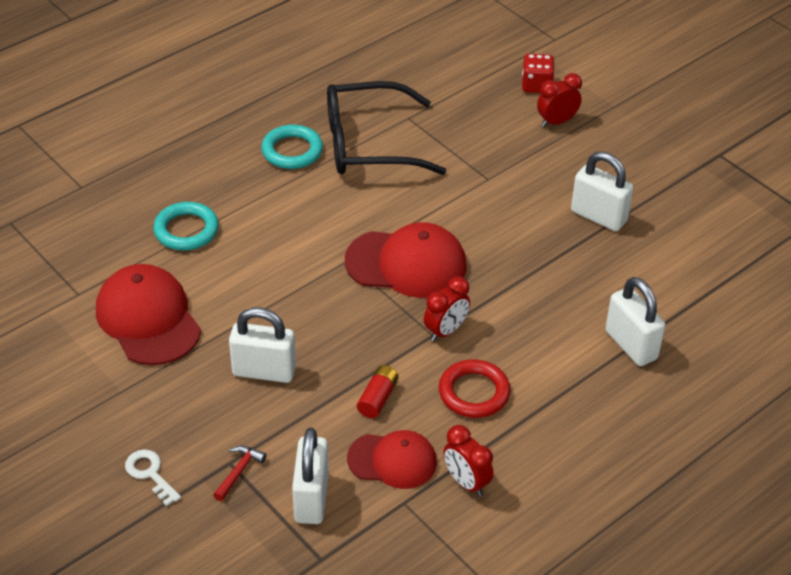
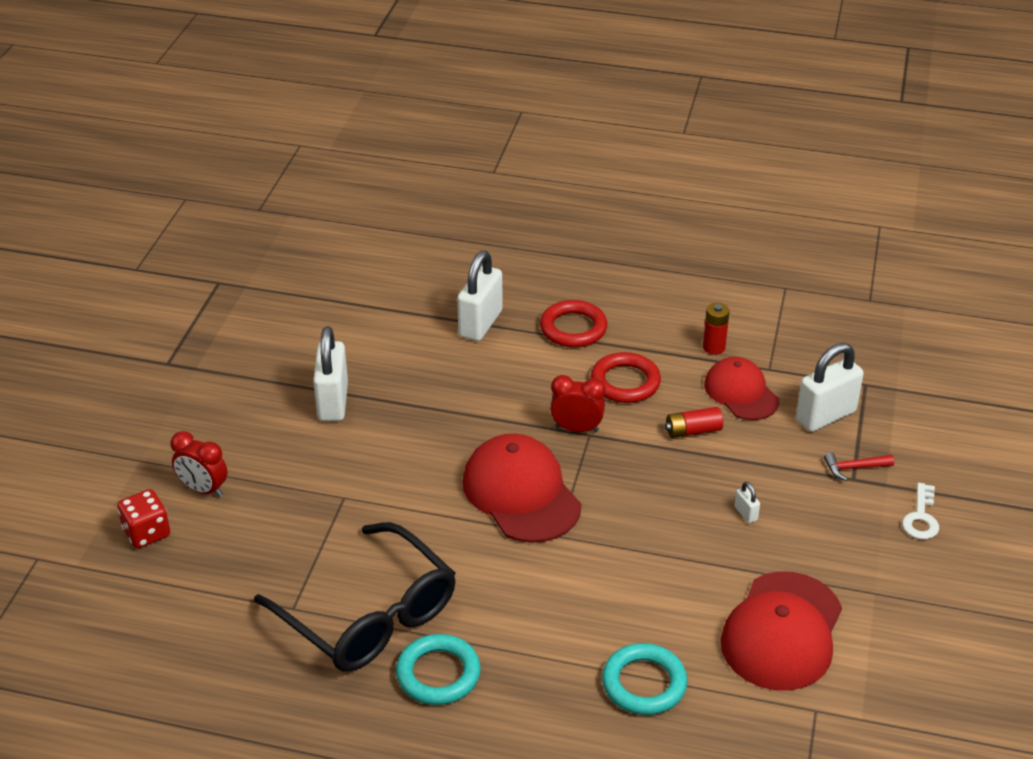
camera: 125 degrees left, 5 degrees down
(264, 371) = (745, 513): white padlock -> white padlock, size x0.42
(466, 482) = (714, 347): red clock -> red battery
(575, 401) = (573, 328): none -> red ring

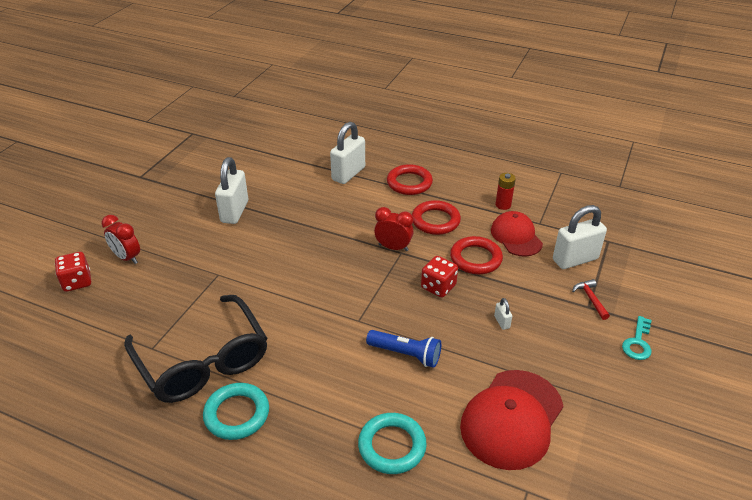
camera: 10 degrees right, 0 degrees up
(521, 493) = (341, 287): red cap -> none
(631, 571) = (405, 354): none -> blue flashlight
(652, 476) = (438, 287): none -> red dice
(693, 431) = (475, 258): red battery -> red ring
(854, 468) = (590, 299): red hammer -> red hammer turned 75 degrees clockwise
(921, 517) = (637, 342): white key -> turquoise key

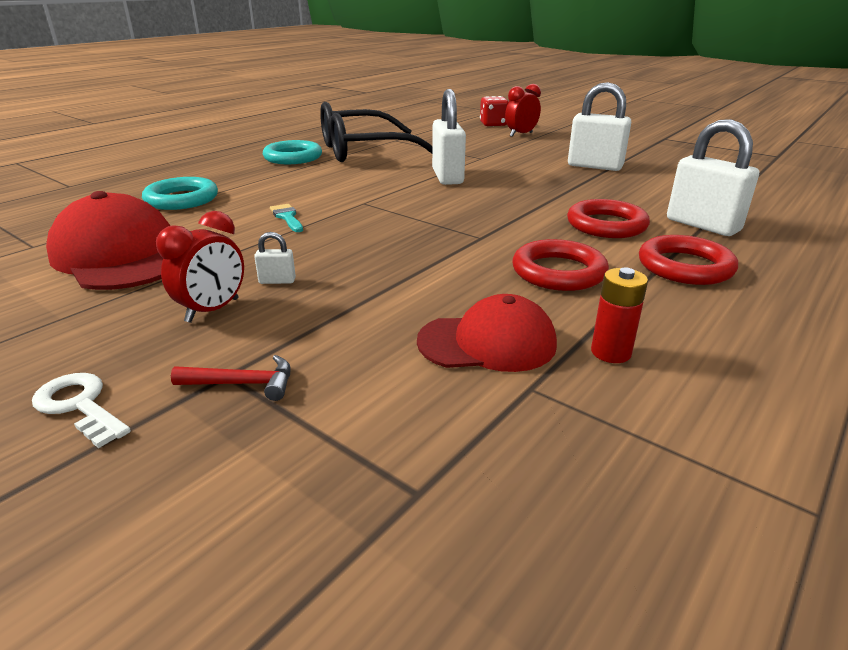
camera: 105 degrees right, 10 degrees down
(393, 247) = (494, 233): red clock -> red clock (212, 310)
(405, 354) = (287, 217): blue flashlight -> turquoise brush
(438, 287) = (389, 250): red dice -> none
(475, 258) = (438, 288): red ring -> red ring (606, 225)
(575, 259) = (374, 402): white padlock -> white padlock (447, 177)
(637, 342) = (79, 406): turquoise key -> white key

